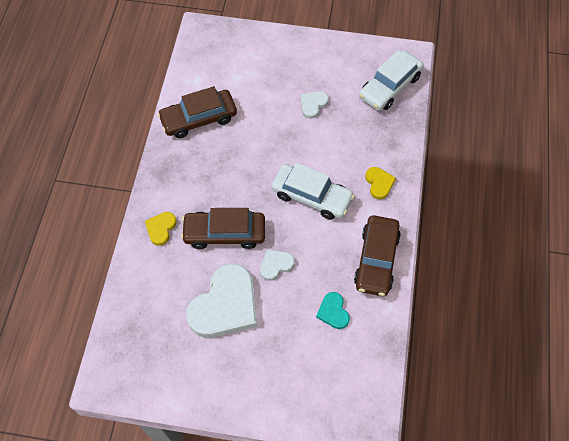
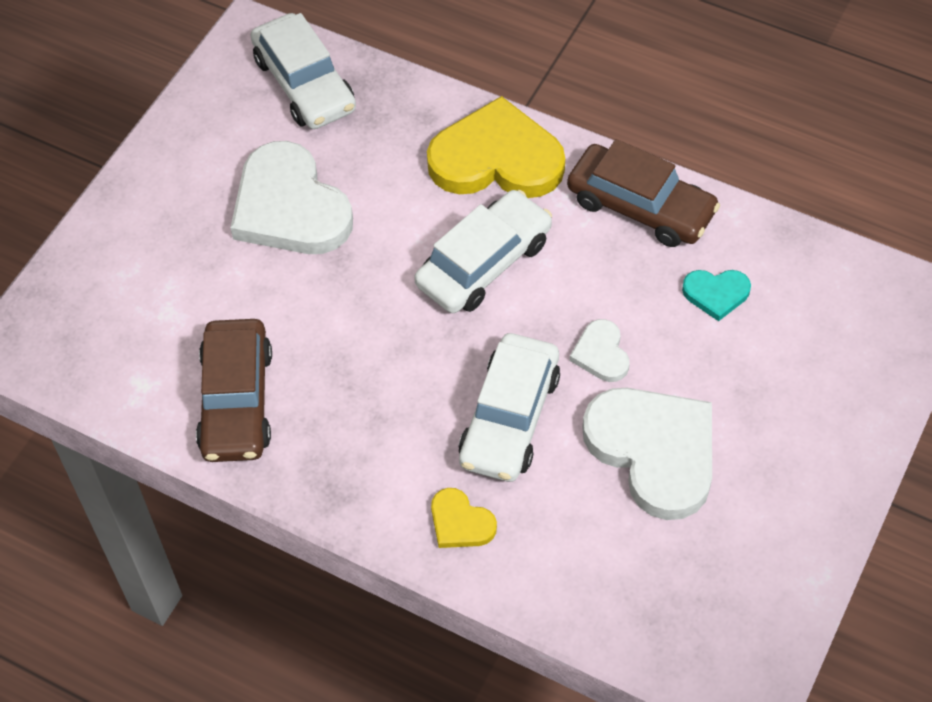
camera: 70 degrees left, 5 degrees down
(224, 233) = (509, 418): brown car -> white car
(313, 104) = (290, 207): white heart -> white heart, size x2.14
(379, 183) = (496, 159): yellow heart -> yellow heart, size x2.14

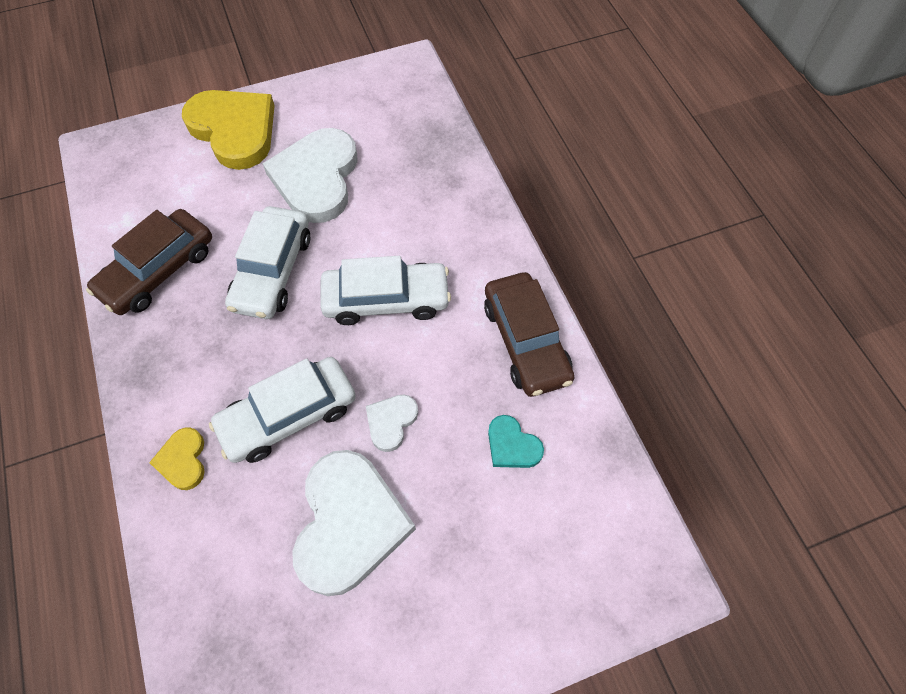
camera: 40 degrees right, 5 degrees up
(304, 84) = (406, 112): white car -> white car (272, 271)
(496, 159) = (467, 239): yellow heart -> yellow heart (234, 130)

